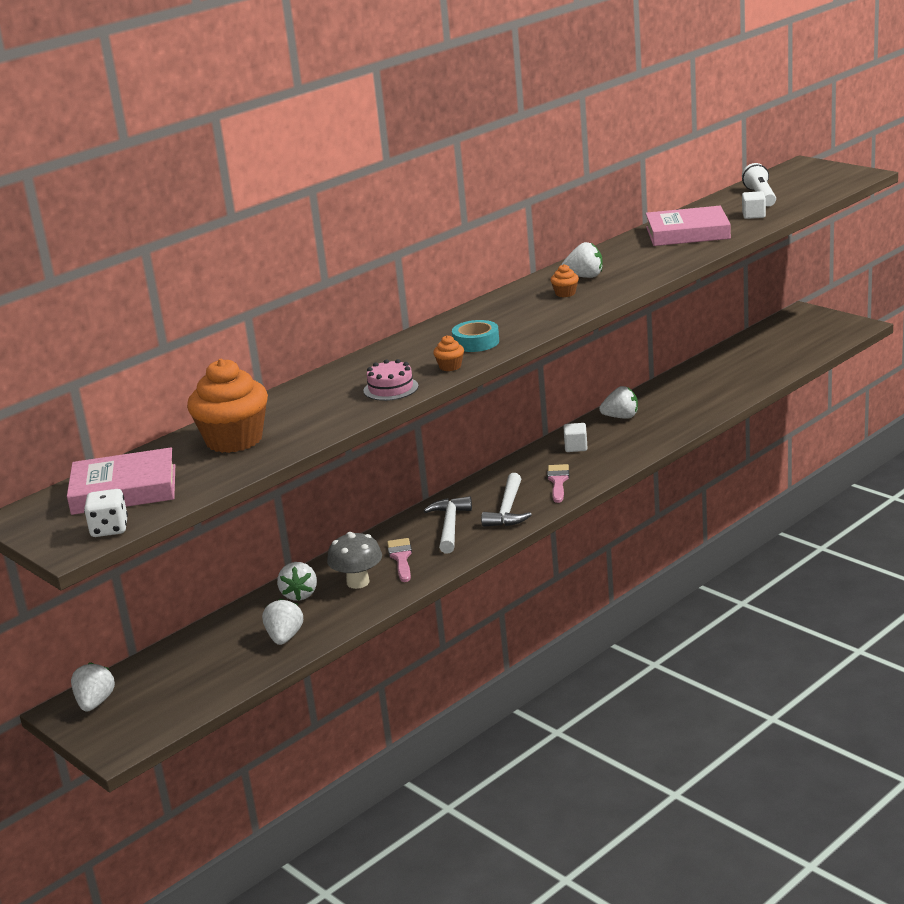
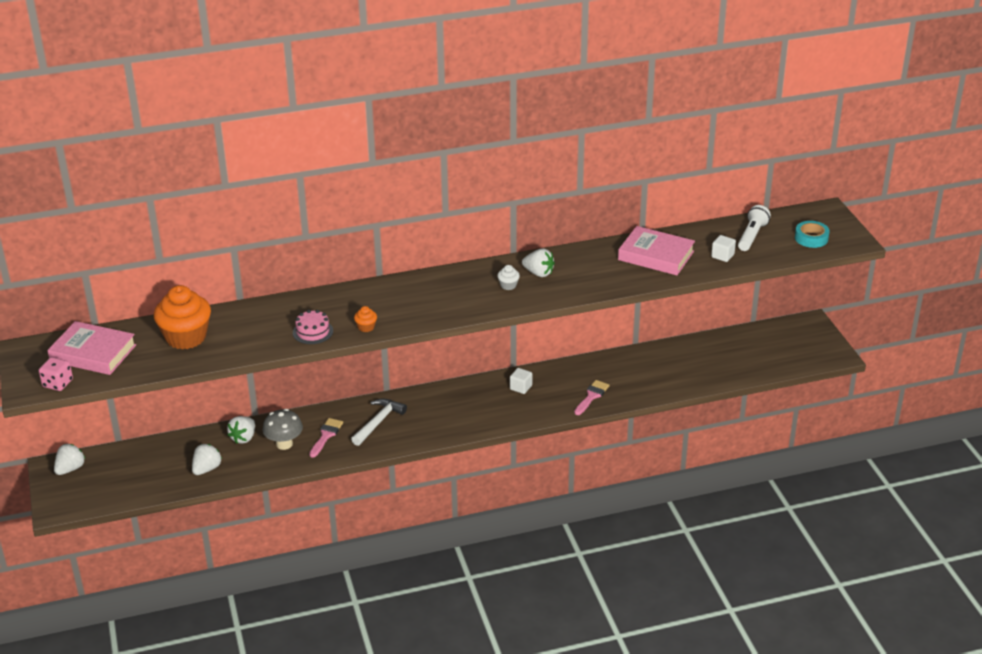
camera: 25 degrees right, 10 degrees up
(109, 529) = (58, 383): white dice -> pink dice
(476, 342) = (404, 310): turquoise tape -> turquoise tape (811, 238)
(508, 510) = (425, 425): white hammer -> none
(558, 481) = (480, 414): pink brush -> pink brush (592, 396)
(565, 293) = (508, 285): orange cupcake -> white cupcake
(621, 417) = (577, 372): white strawberry -> none

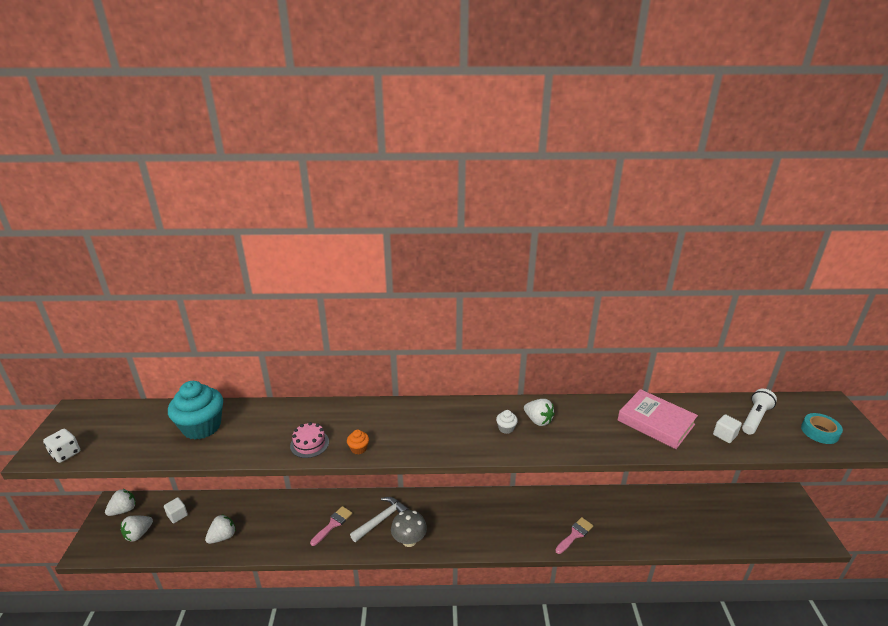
camera: 15 degrees right, 5 degrees down
(58, 383) = (66, 453): pink dice -> white dice
(93, 353) = (118, 427): pink book -> none
(186, 337) = (202, 427): orange cupcake -> turquoise cupcake
(243, 438) = (268, 510): white strawberry -> white strawberry (138, 534)
(284, 444) = (296, 525): grey mushroom -> grey mushroom (409, 540)
(521, 387) = (513, 510): white cube -> white cube (177, 515)

